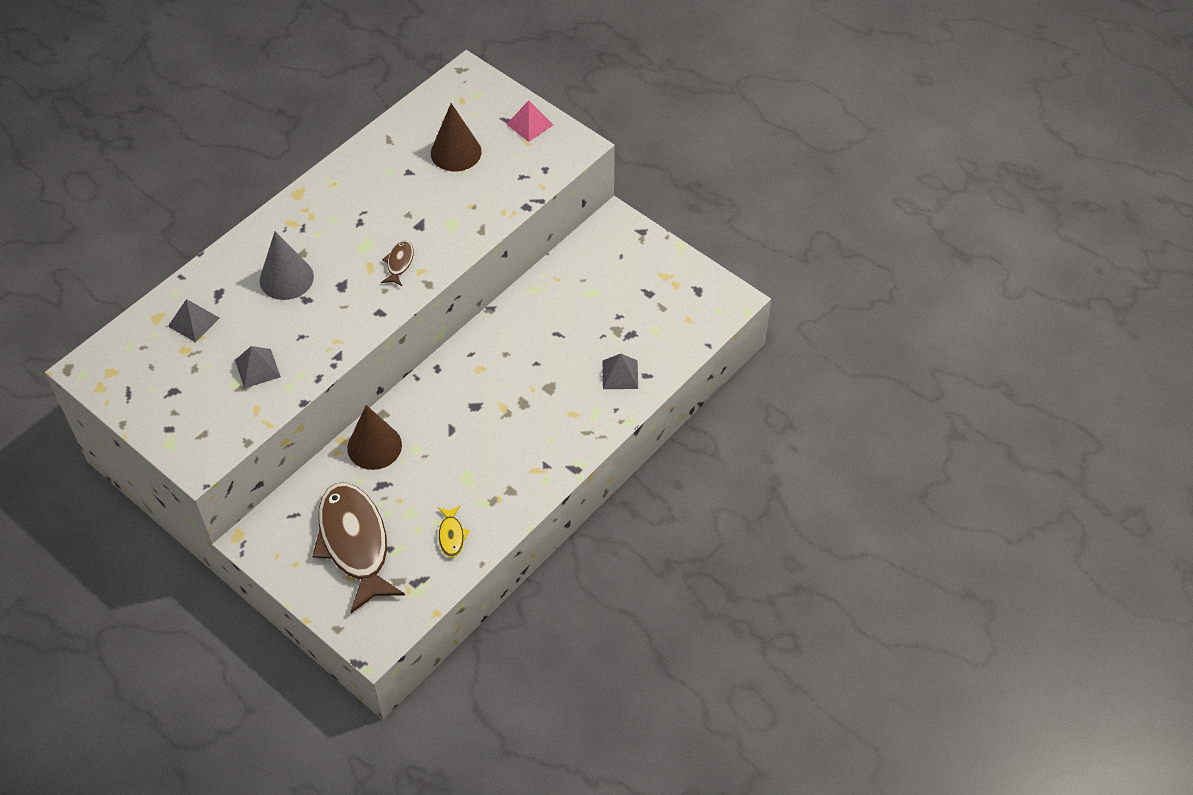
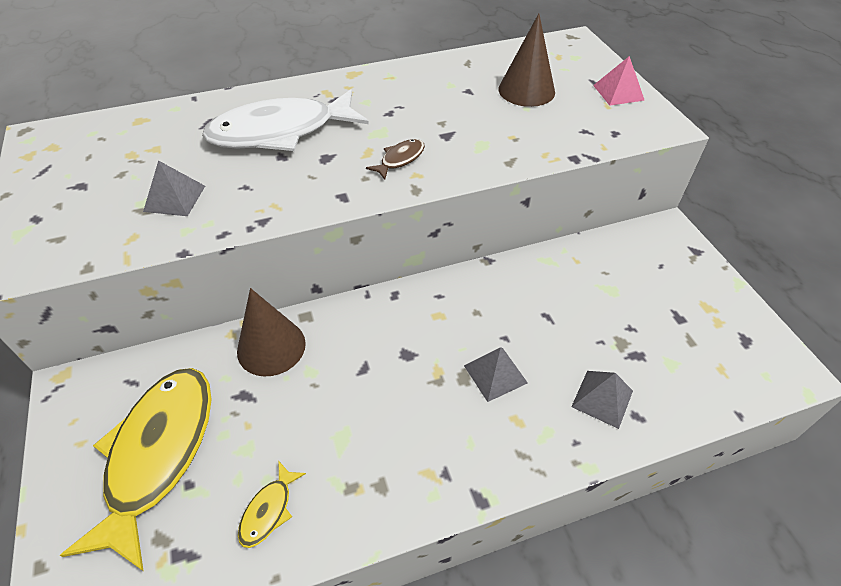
camera: 30 degrees right, 5 degrees down
(193, 322) = (164, 135): grey pyramid -> grey pyramid (495, 374)
(286, 278) = (280, 132): grey cone -> white fish
(355, 543) = (158, 454): brown fish -> yellow fish

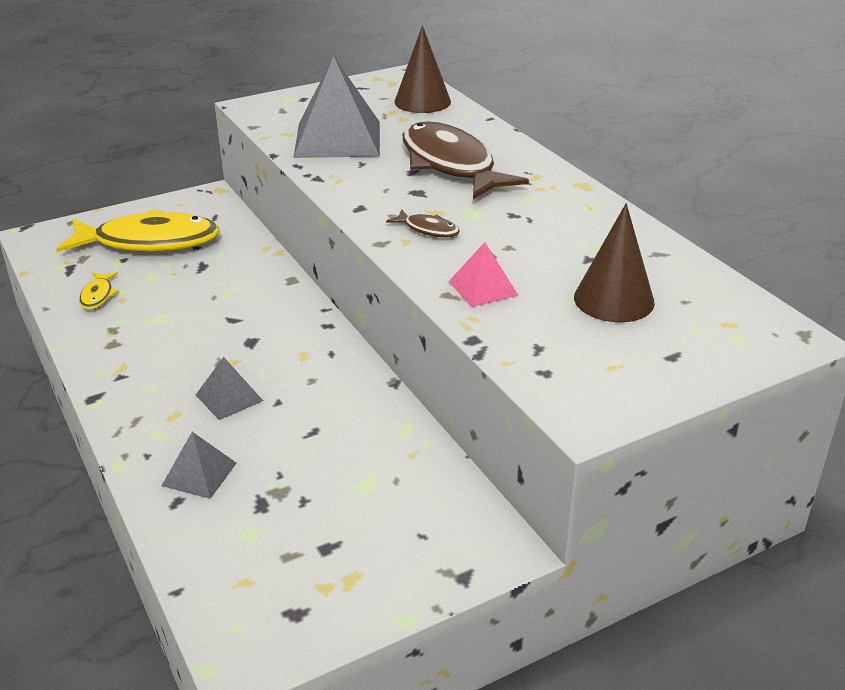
camera: 80 degrees right, 15 degrees down
(175, 198) = (338, 139): grey pyramid -> grey pyramid, size x2.05
(269, 510) = (98, 296): yellow fish -> yellow fish turned 105 degrees counterclockwise
(271, 347) = (253, 269): brown cone -> brown cone (422, 101)
(280, 132) = (450, 165): white fish -> brown fish
(618, 92) = (654, 377): pink pyramid -> pink pyramid (483, 288)

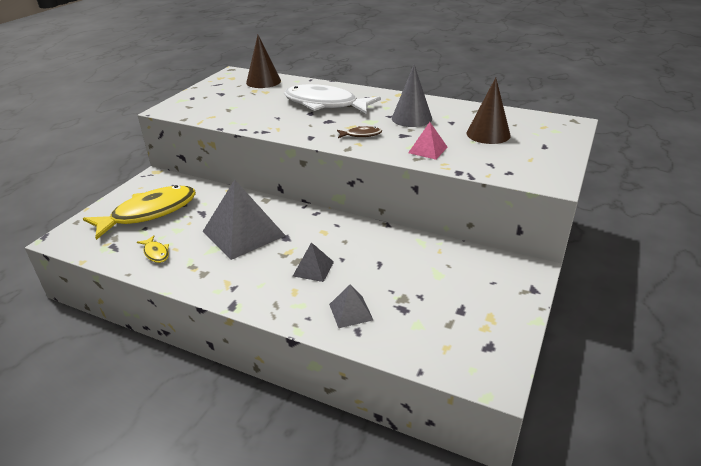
camera: 35 degrees left, 0 degrees up
(338, 139) = (245, 110): grey pyramid -> grey pyramid (244, 233)
(450, 165) = (325, 104): brown fish -> white fish
(538, 230) = (411, 118): none -> grey cone

